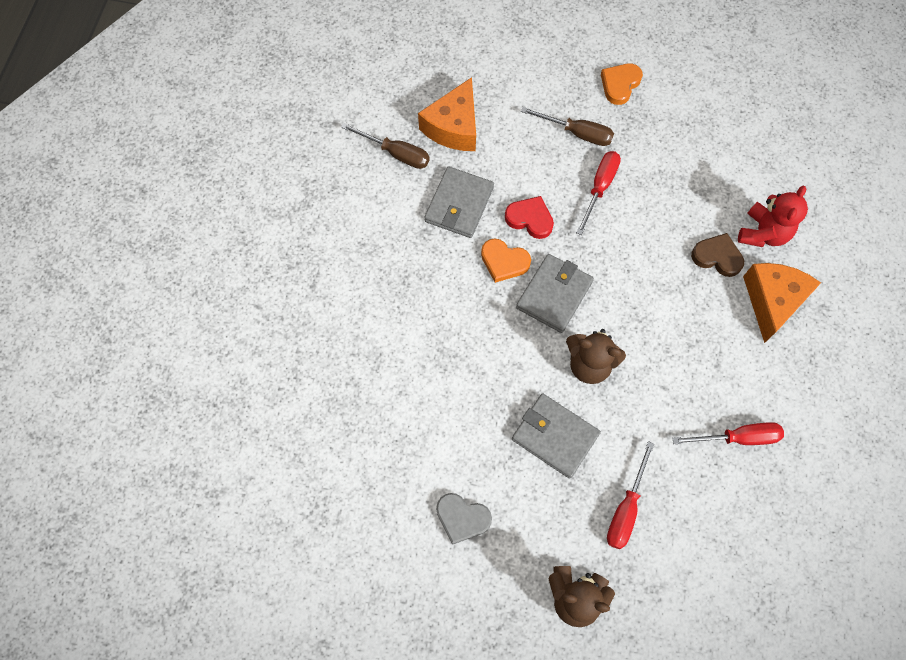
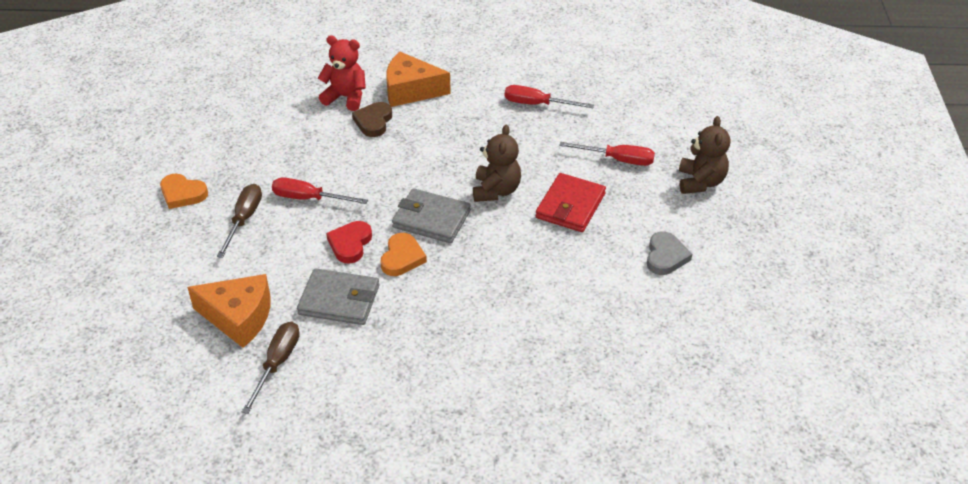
camera: 100 degrees left, 25 degrees down
(555, 436) = (570, 206): grey wallet -> red wallet
(738, 438) = (537, 104): red screwdriver -> red screwdriver turned 60 degrees counterclockwise

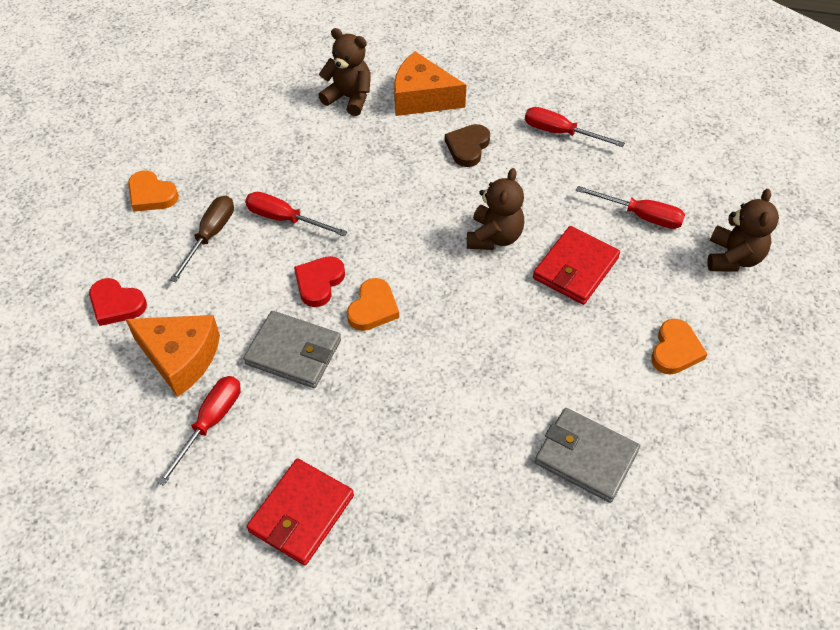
camera: 10 degrees right, 10 degrees up
(170, 284) = (116, 304): none -> red heart
(277, 363) = (210, 423): brown screwdriver -> red screwdriver
(346, 97) = (349, 98): red teddy bear -> brown teddy bear
(373, 122) = (373, 132): brown heart -> brown heart (468, 147)
(373, 420) = (302, 513): none -> red wallet
(431, 219) = (414, 264): grey wallet -> grey wallet (586, 457)
(665, 256) = (675, 350): grey heart -> orange heart

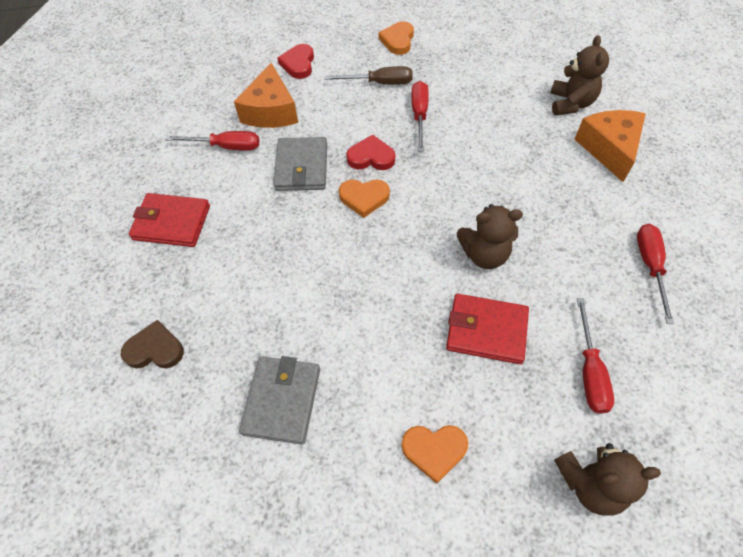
camera: 70 degrees right, 5 degrees up
(468, 147) = (575, 200): brown heart -> brown heart (155, 349)

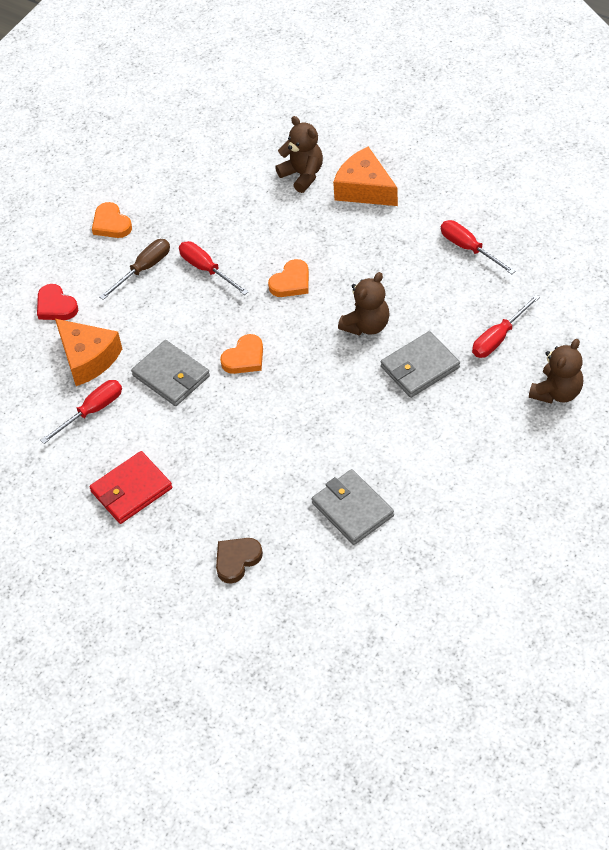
camera: 45 degrees left, 5 degrees down
(371, 157) = (212, 327): red heart -> none
(434, 450) = (465, 452): orange heart -> orange heart (291, 282)
(486, 330) = (420, 367): red wallet -> grey wallet
(589, 371) = (498, 338): red screwdriver -> red screwdriver turned 90 degrees clockwise

